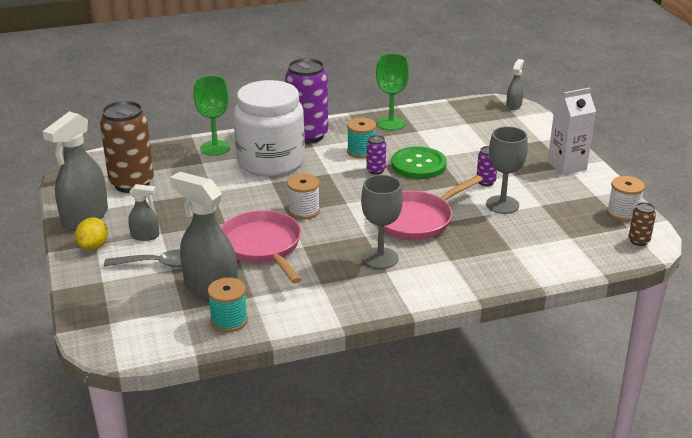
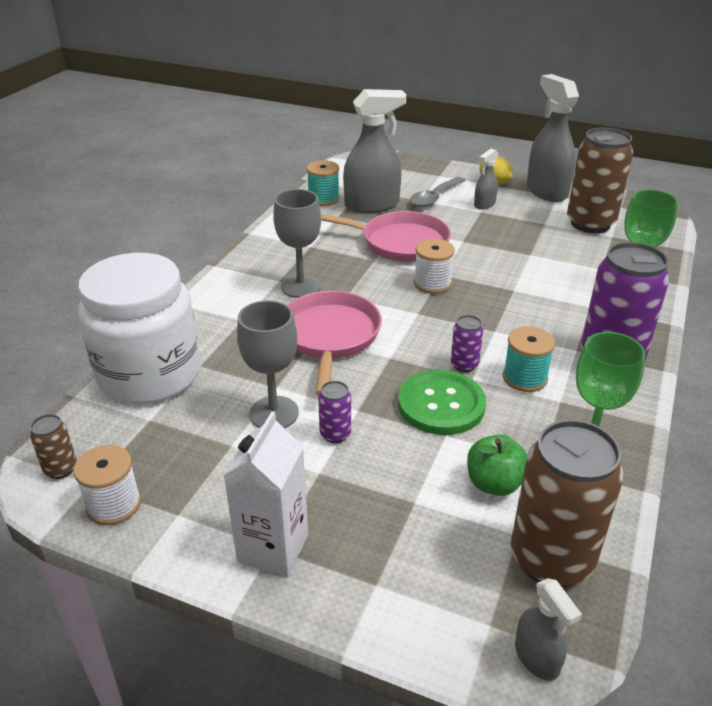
camera: 130 degrees right, 5 degrees up
(271, 162) = (562, 306): white jar -> white jar (149, 375)
(449, 136) = (494, 483): none -> green apple
(468, 114) = (551, 559): none -> brown can

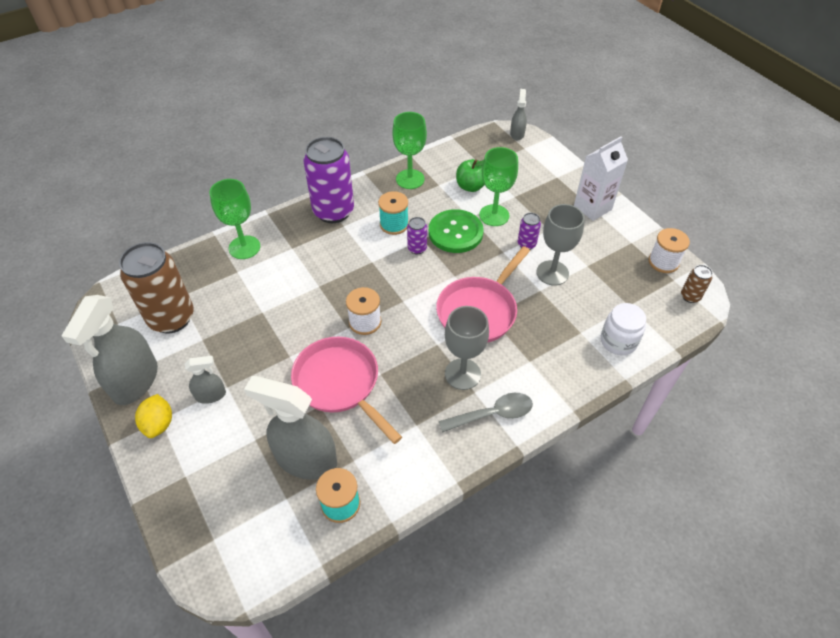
camera: 145 degrees left, 15 degrees up
(149, 375) = (618, 341): white jar -> white jar, size x0.48
(415, 454) = (494, 215): none -> green goblet
(434, 197) = (238, 435): grey spoon -> grey spoon (492, 414)
(551, 559) = (479, 153): brown can -> none

